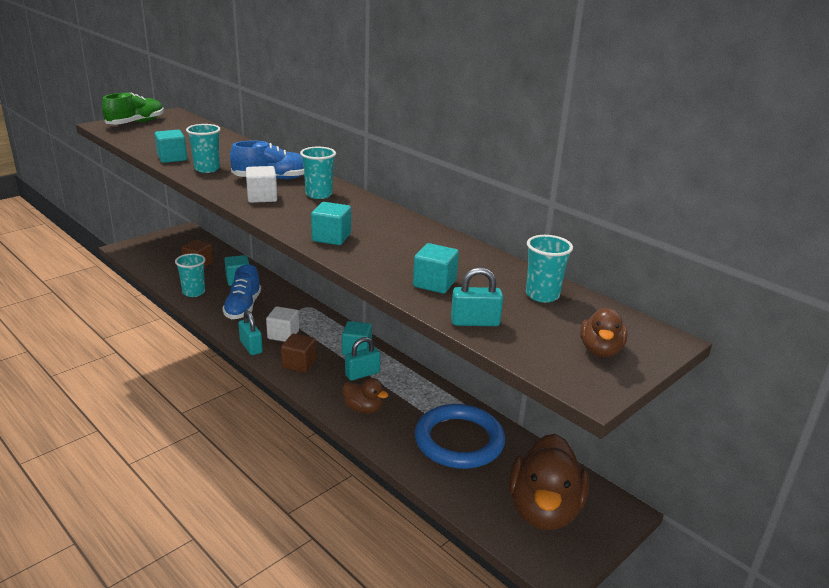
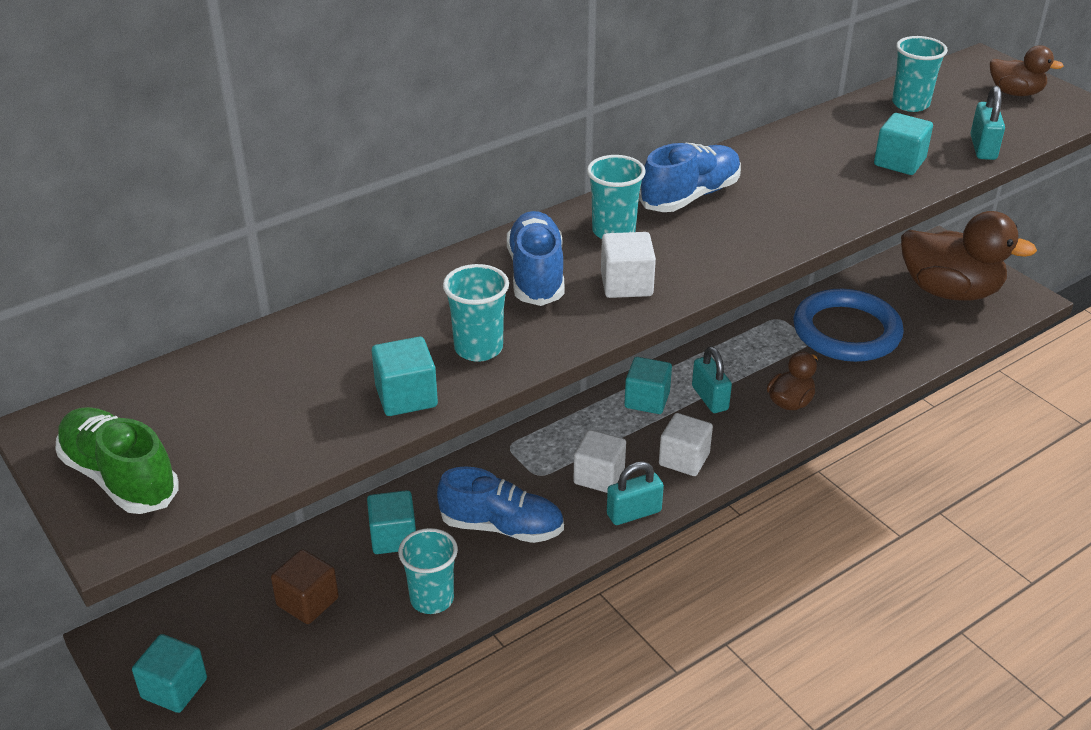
camera: 80 degrees left, 10 degrees up
(299, 364) = (684, 459): brown cube -> white cube
(331, 237) = (779, 225): turquoise cube -> turquoise cube (174, 688)
(364, 214) = (690, 196): none -> blue shoe

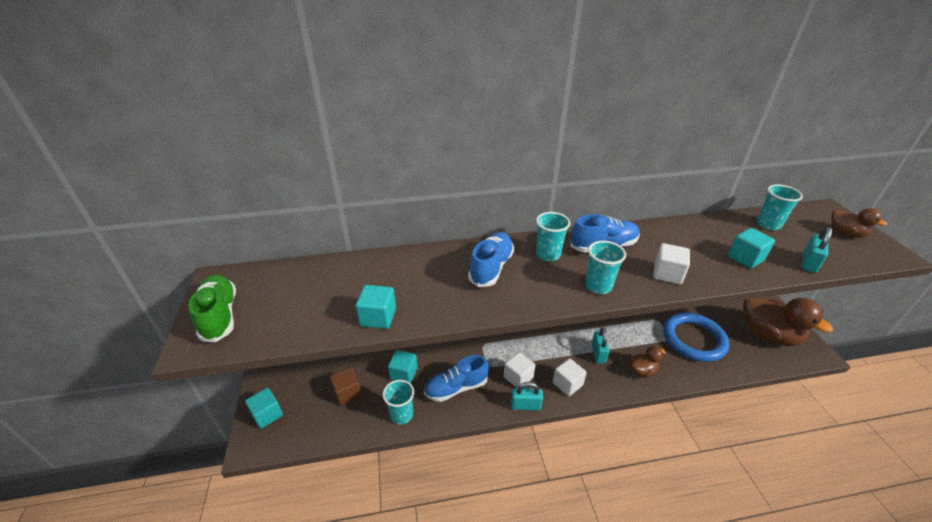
camera: 25 degrees right, 0 degrees up
(478, 348) = (433, 301): turquoise cup -> turquoise cup (598, 286)
(502, 527) = (456, 388): blue shoe -> blue shoe turned 120 degrees clockwise
(626, 284) = (536, 287): white cube -> white cube (667, 274)
(647, 400) = (564, 343): turquoise cube -> none

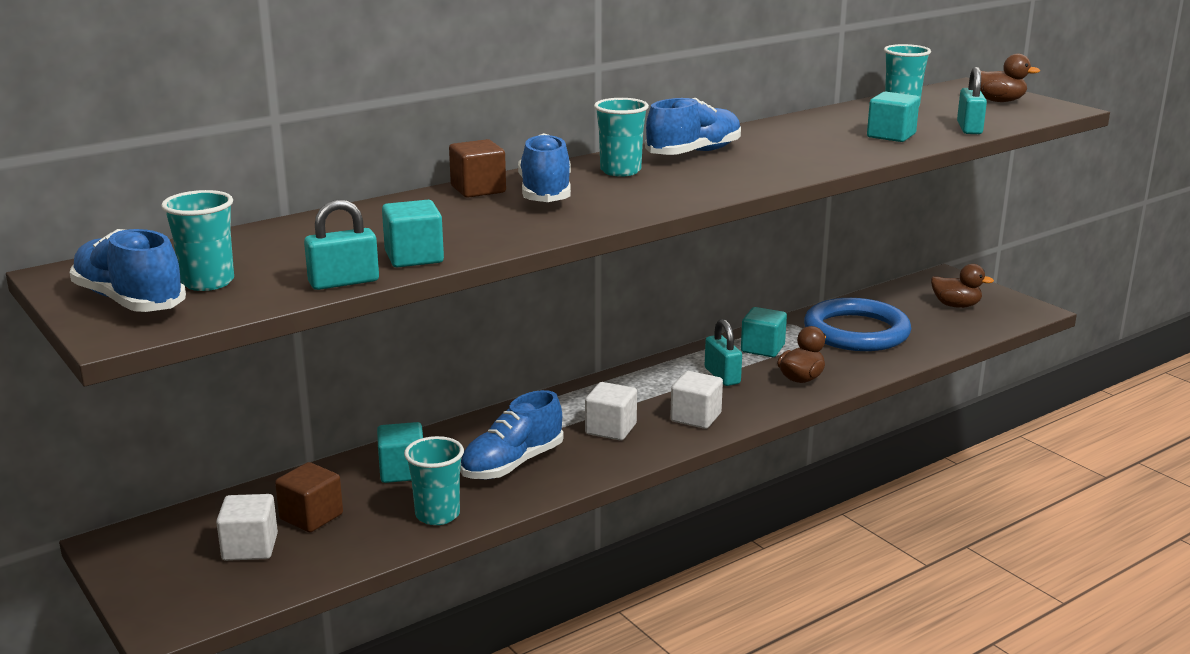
camera: 25 degrees left, 15 degrees down
(220, 316) = (130, 301): green shoe -> blue shoe
(267, 414) = (167, 579): turquoise cube -> turquoise cube (762, 348)
(458, 253) = (478, 189): none -> brown cube
(525, 405) = (644, 454): turquoise padlock -> turquoise padlock (344, 282)
(598, 286) = (717, 184): turquoise cup -> turquoise cup (208, 282)
(667, 274) = (801, 161): white cube -> white cube (250, 547)
(768, 334) = (956, 305): brown duck -> brown duck, size x0.49

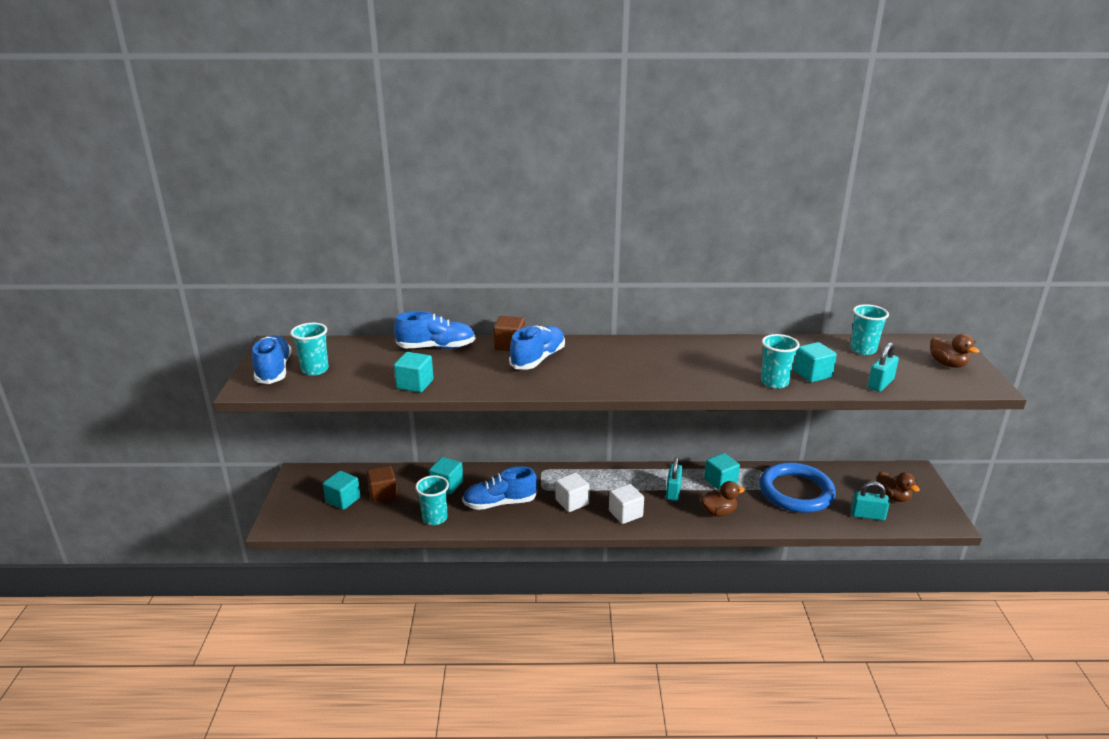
camera: 35 degrees right, 5 degrees up
(250, 547) = (343, 500): white cube -> turquoise cube
(344, 282) = (364, 390): turquoise padlock -> turquoise padlock (867, 515)
(620, 171) = (601, 354): turquoise cup -> turquoise cup (774, 382)
(694, 153) = (664, 352): blue shoe -> blue shoe (436, 347)

